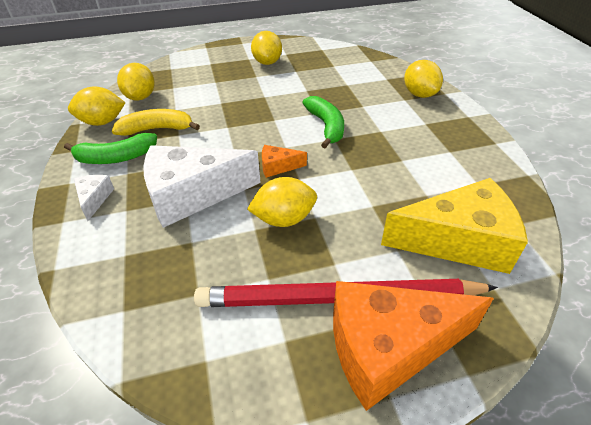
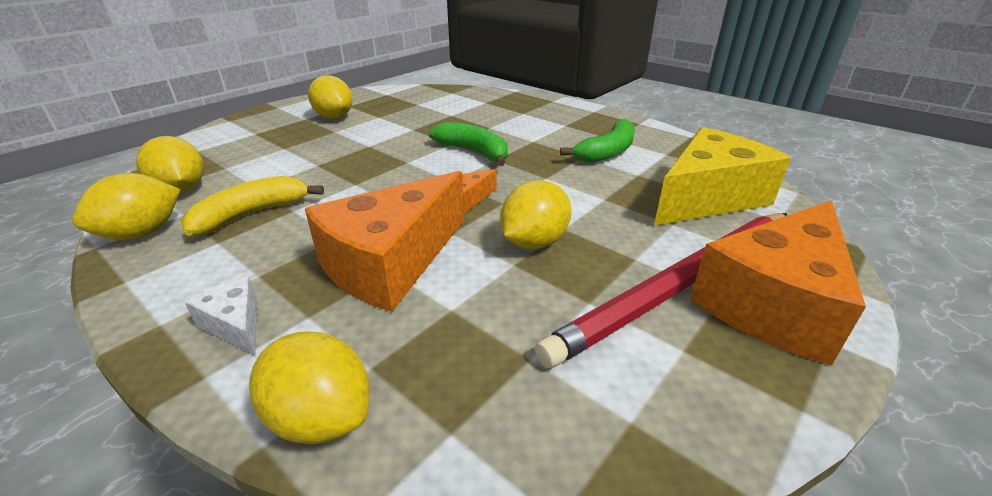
camera: 35 degrees left, 10 degrees down
(116, 157) = (217, 264): green banana -> green banana (607, 152)
(192, 195) = (391, 262): white cheese -> orange cheese
(419, 94) = (531, 106): yellow lemon -> yellow lemon (321, 417)

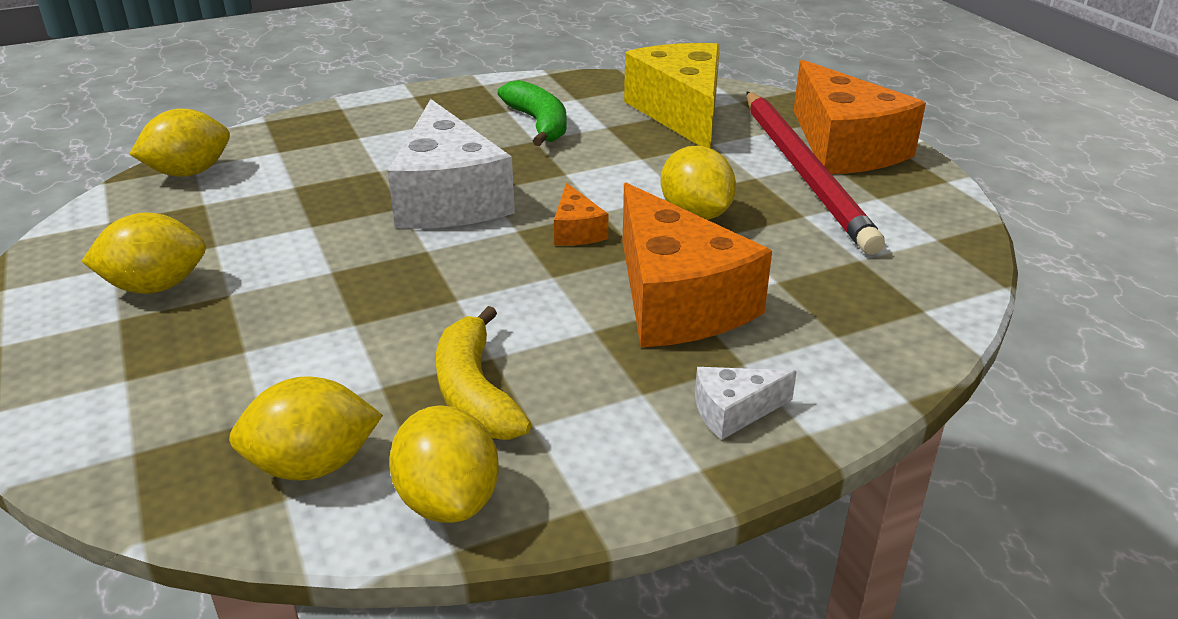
camera: 65 degrees left, 0 degrees up
(321, 417) = (888, 367): yellow lemon -> yellow lemon (189, 173)
(474, 152) = (449, 198): green banana -> white cheese

